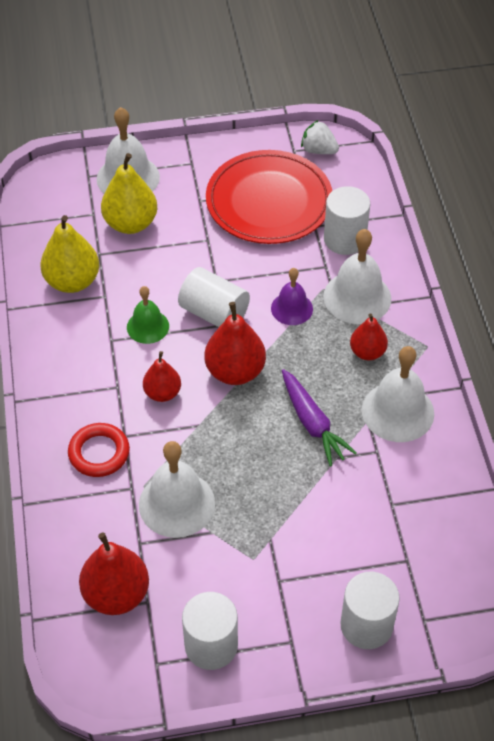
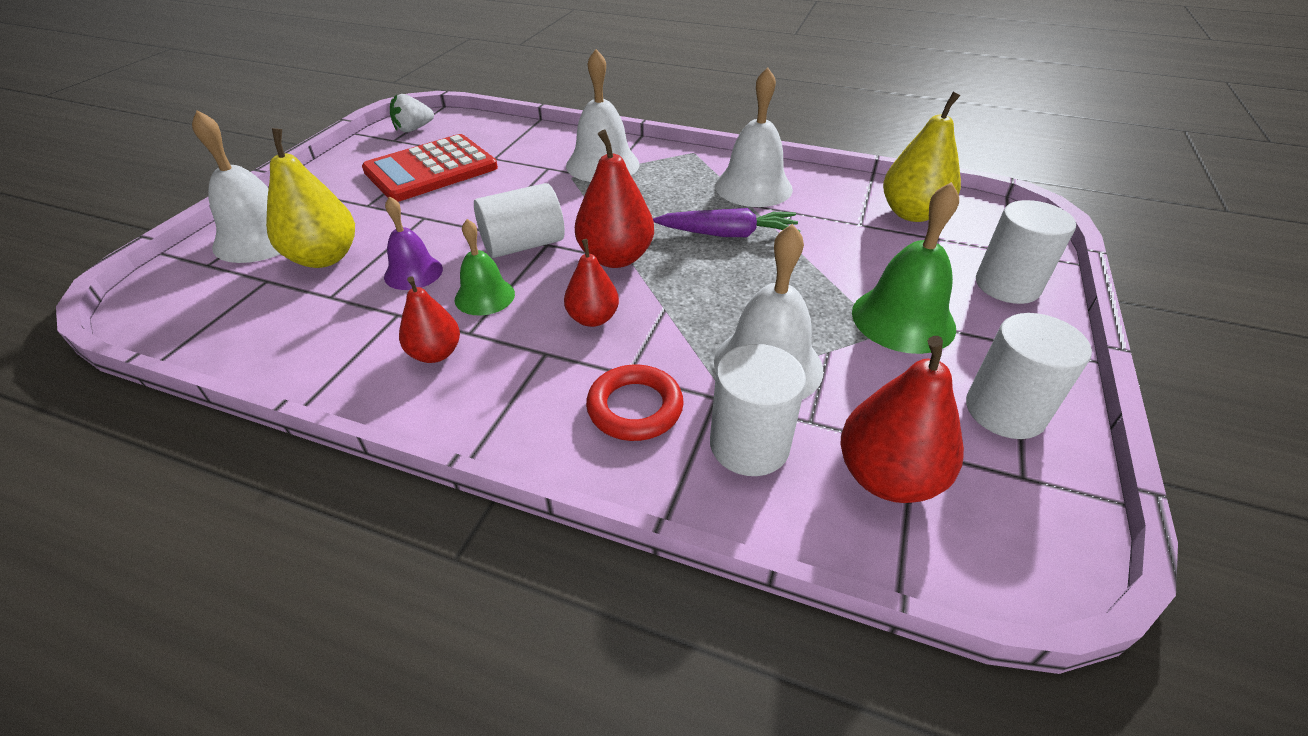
camera: 60 degrees left, 10 degrees down
(72, 281) = (338, 333): yellow pear -> yellow pear (912, 213)
(269, 202) = (431, 169): red plate -> red calculator
(275, 566) = (903, 319): none -> green bell
(292, 308) = (574, 199): purple bell -> purple bell (413, 272)
(344, 239) = (530, 149): white cylinder -> white cylinder (749, 445)
(367, 352) = (671, 179): red pear -> red pear (435, 353)

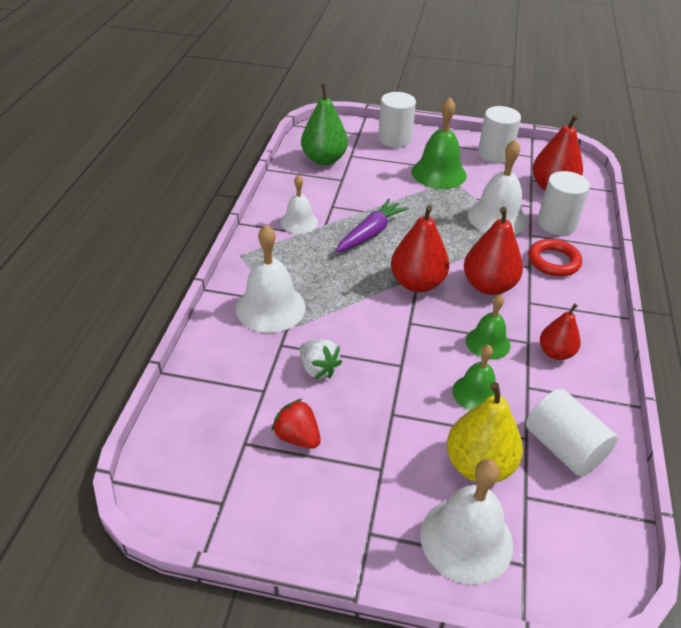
camera: 100 degrees left, 0 degrees up
(413, 129) = (190, 490): white strawberry -> white strawberry (318, 369)
(413, 272) = (476, 393): purple bell -> green bell
(431, 169) = (297, 437): red calculator -> red strawberry
(523, 245) = (416, 335): white cylinder -> white cylinder (563, 447)
(593, 318) = (488, 286): red pear -> red pear, size x1.61
(727, 234) = (370, 233): purple carrot -> purple carrot turned 45 degrees clockwise
(753, 187) = (299, 222): white bell -> white bell, size x0.62
(912, 213) = (324, 159): yellow pear -> green pear

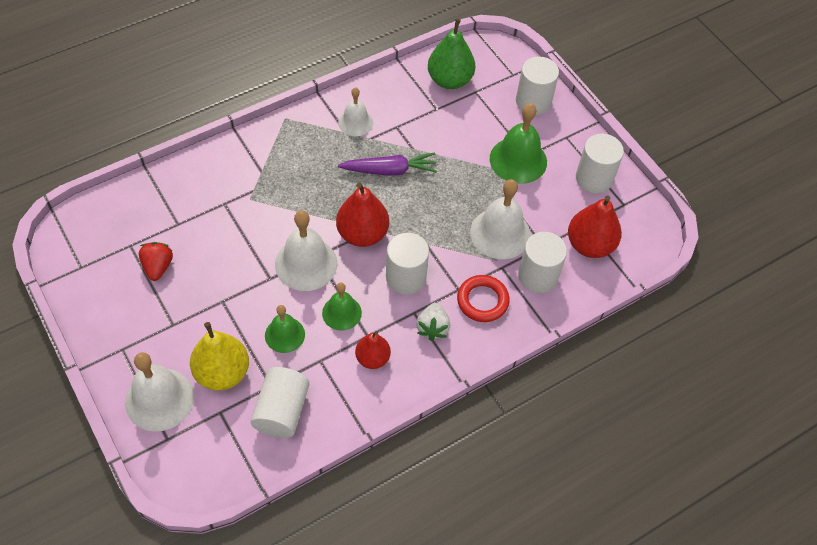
camera: 45 degrees right, 15 degrees up
(270, 308) = (251, 173): white bell -> white bell (306, 264)
(318, 369) = (222, 237): white strawberry -> white strawberry (432, 328)
(488, 286) = (406, 277): red pear -> white cylinder

